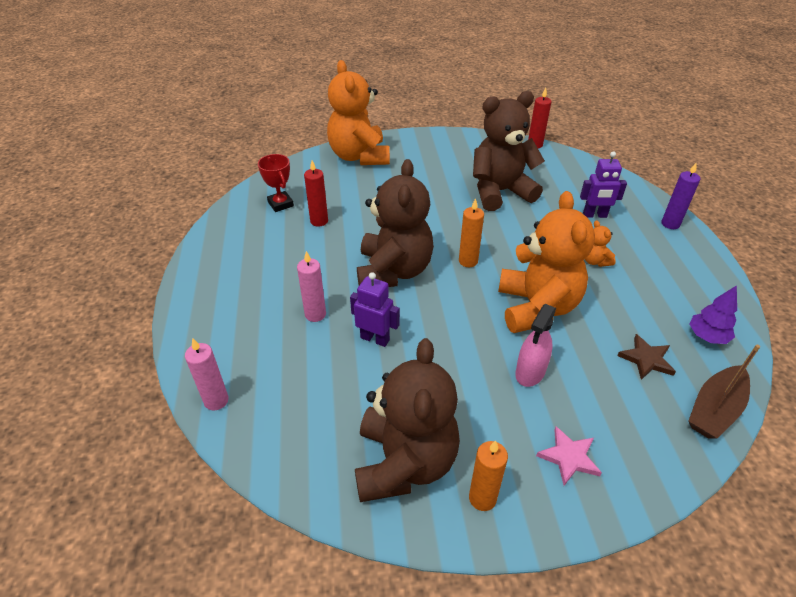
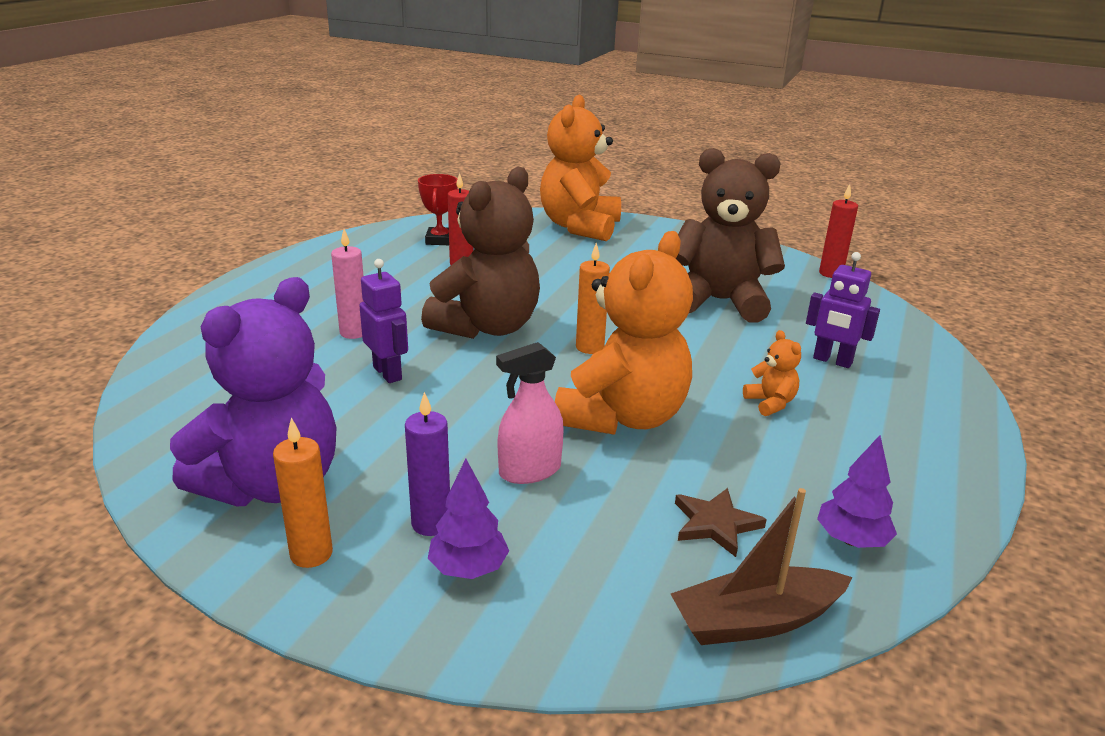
camera: 30 degrees right, 15 degrees down
(216, 400) = (170, 361): pink candle -> none
(404, 463) = (272, 484): brown teddy bear -> purple teddy bear
(569, 457) = (468, 568): pink star -> purple tree
(595, 261) = (770, 403): orange teddy bear -> orange teddy bear turned 150 degrees clockwise
(670, 224) = (950, 406): purple candle -> purple candle (431, 523)

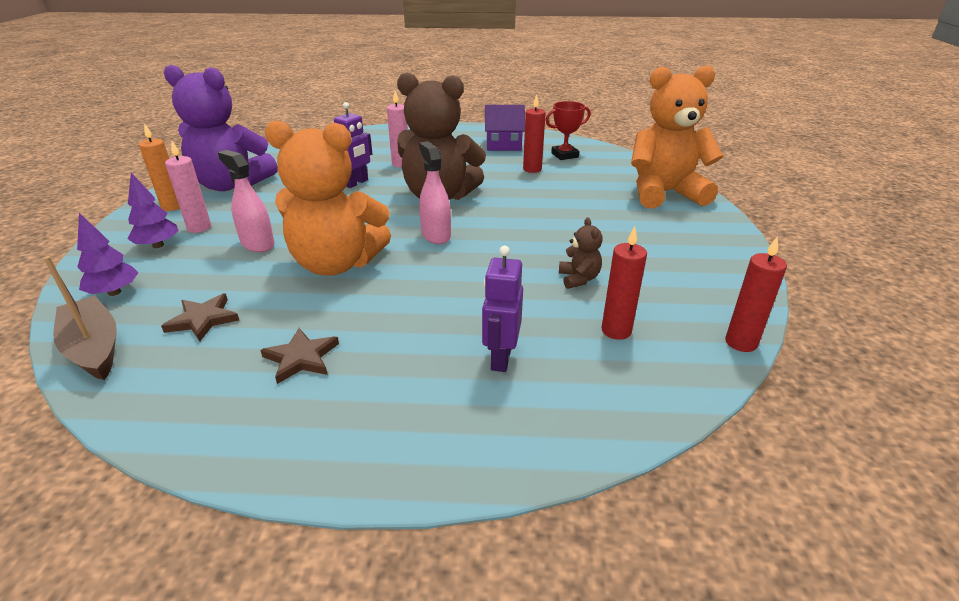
camera: 70 degrees right, 5 degrees up
(366, 261) = (503, 144): none -> purple house
(431, 523) = (199, 227): purple candle -> pink candle
(589, 347) = (436, 235): orange candle -> pink spray bottle
(719, 301) = (578, 279): brown teddy bear -> brown teddy bear, size x0.41
(770, 403) = (390, 327): orange teddy bear -> none
(804, 308) = (616, 330): none -> red candle
(812, 460) = (301, 358): none -> brown star
(851, 540) = (183, 387): purple tree -> purple tree (114, 292)

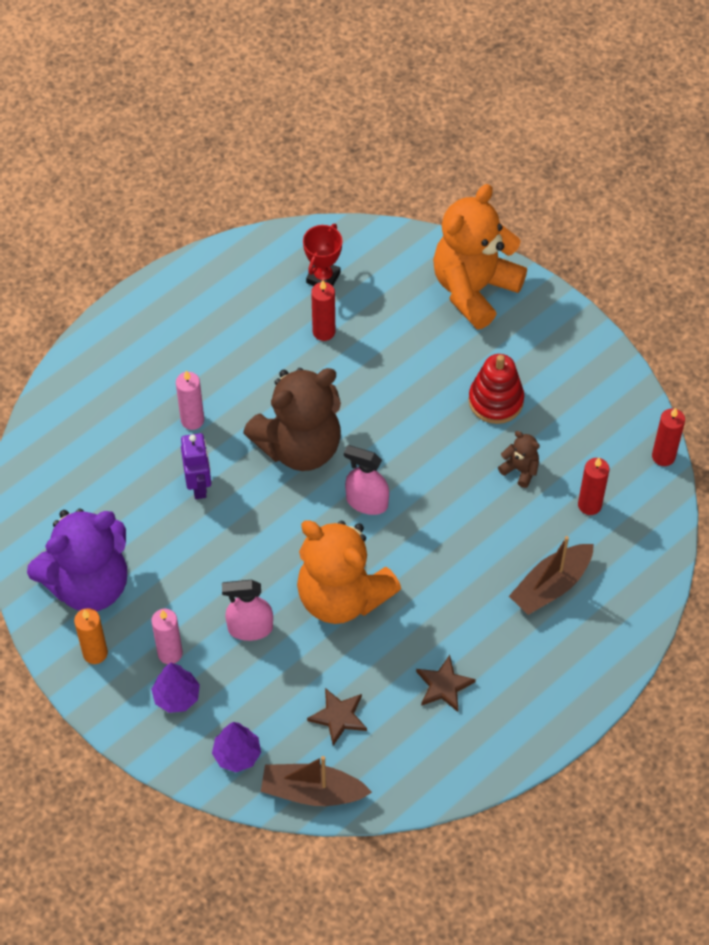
camera: 45 degrees left, 25 degrees up
(336, 264) = (342, 596): orange teddy bear -> orange teddy bear turned 75 degrees clockwise
(500, 358) = (551, 586): purple robot -> brown boat
(503, 144) = (241, 299): purple house -> none
(610, 240) = (496, 400): none -> red stacking toy

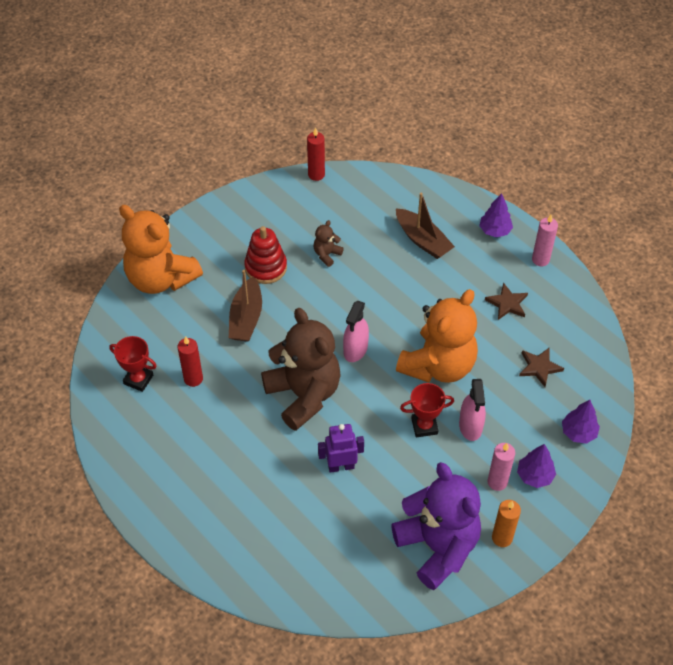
camera: 90 degrees left, 5 degrees down
(192, 420) = (276, 473): pink candle -> pink candle (540, 259)
(251, 576) = (424, 426): none -> red trophy
(312, 791) = (601, 383): brown boat -> brown boat (246, 318)
(573, 679) = (495, 231): none -> purple tree
(589, 505) = (356, 216): red candle -> none

